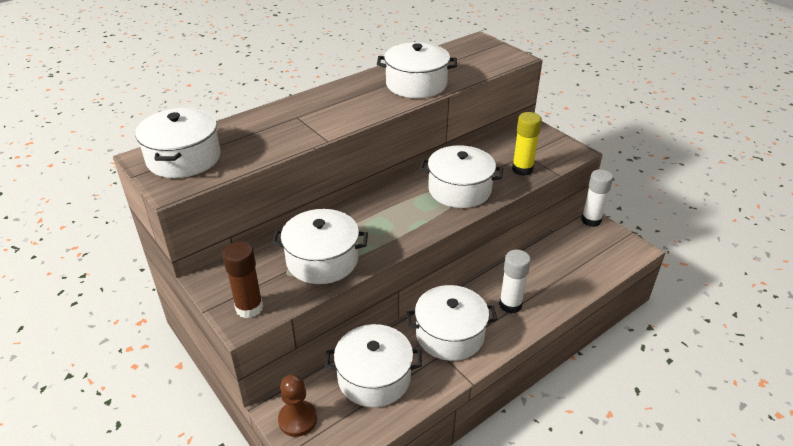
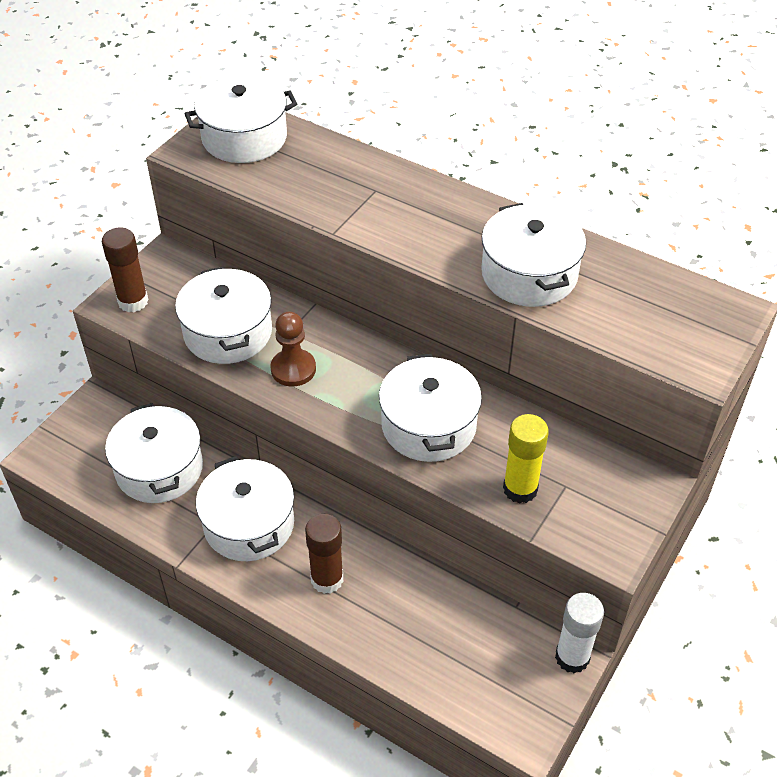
camera: 70 degrees right, 10 degrees up
(297, 419) = (86, 422): brown pawn -> brown pawn (293, 369)
(510, 305) = (327, 579): white glue stick -> brown glue stick

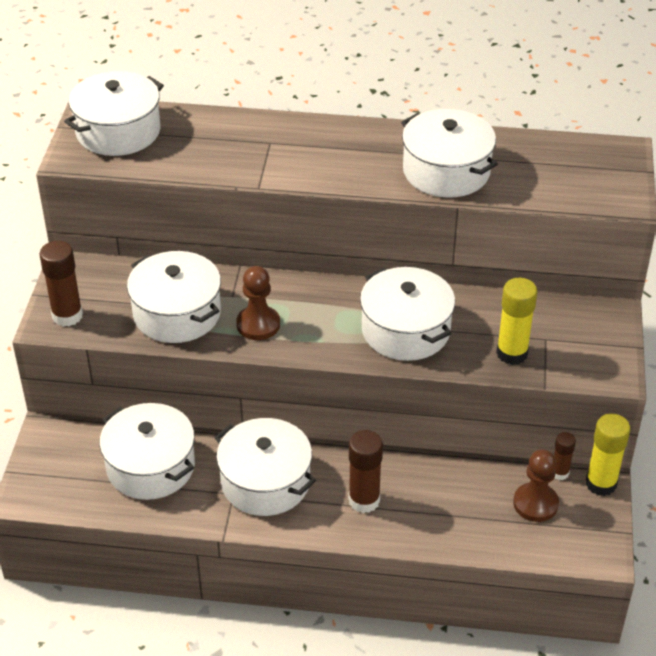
camera: 25 degrees left, 5 degrees down
(491, 651) = (535, 504): none -> brown pawn
(536, 628) = (559, 473): none -> brown glue stick
(572, 657) = (601, 484): white glue stick -> yellow glue stick

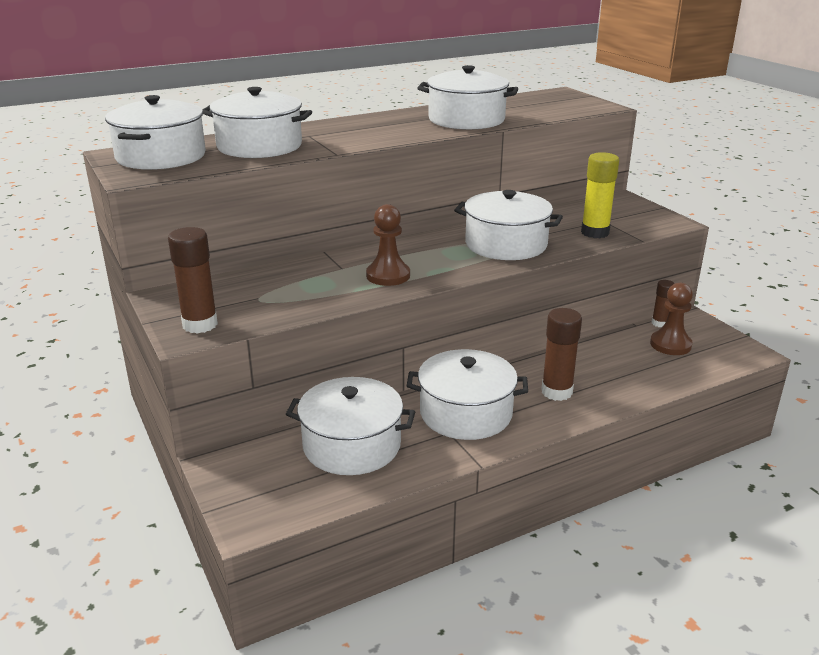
camera: 35 degrees left, 15 degrees down
(177, 313) = (307, 291): white pot -> white pot (259, 146)
(601, 484) = (691, 319): yellow glue stick -> none

